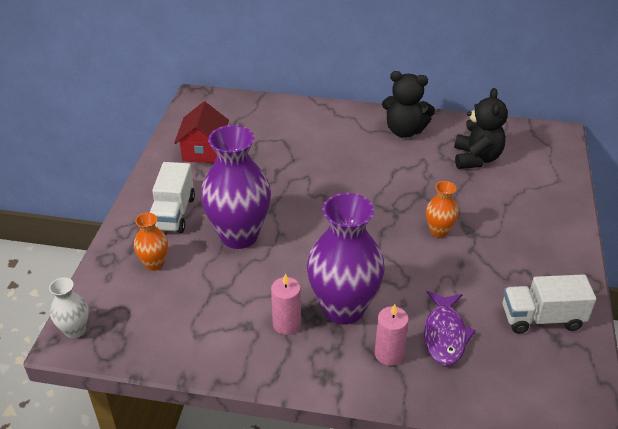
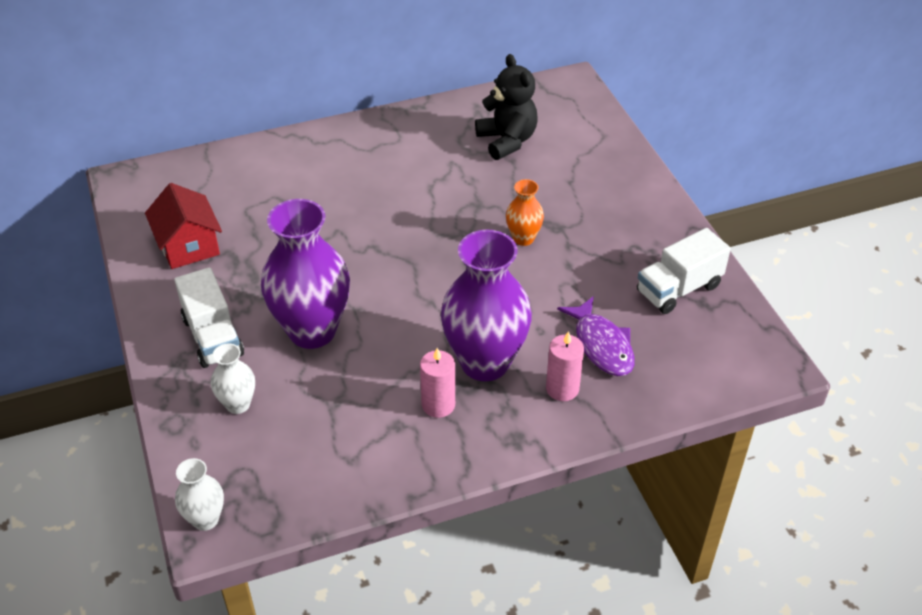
camera: 30 degrees left, 5 degrees up
(154, 264) = (238, 404): orange vase -> white vase
(404, 131) = (408, 135): black teddy bear -> none

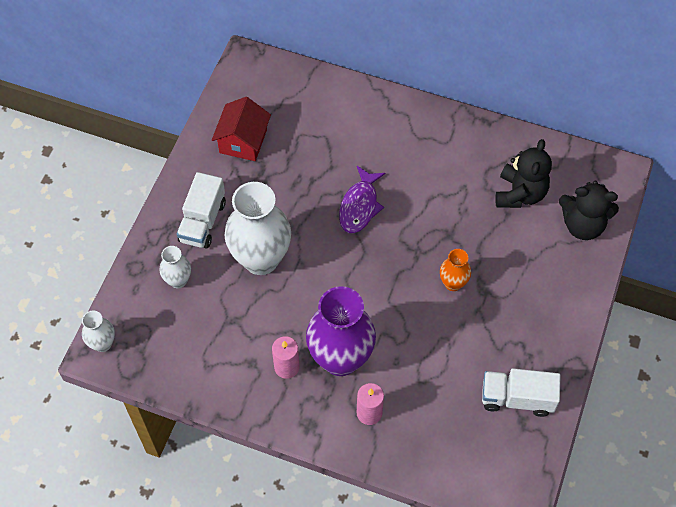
camera: 40 degrees right, 15 degrees up
(312, 331) = (261, 259): purple vase -> white vase
(585, 133) = (582, 225): none -> black teddy bear
(601, 345) = (424, 401): purple fish -> purple fish (360, 206)

